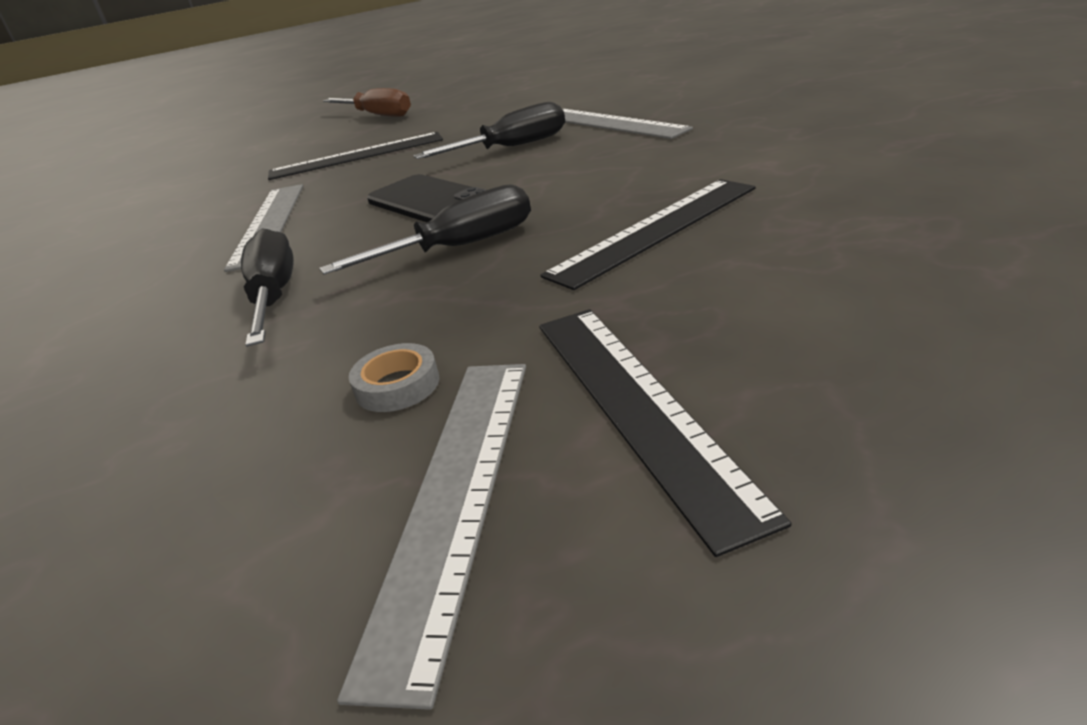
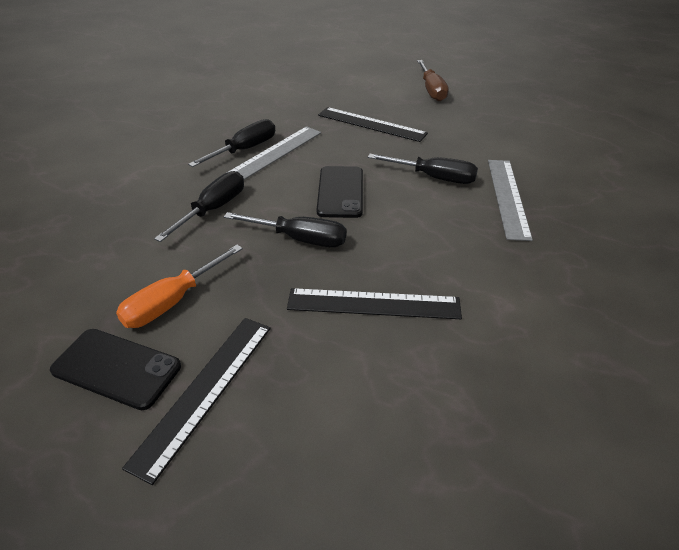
camera: 40 degrees right, 10 degrees up
(213, 242) = (244, 150): none -> black screwdriver
(397, 385) = (173, 301): grey tape -> orange screwdriver
(455, 495) = (116, 368): grey ruler -> black phone

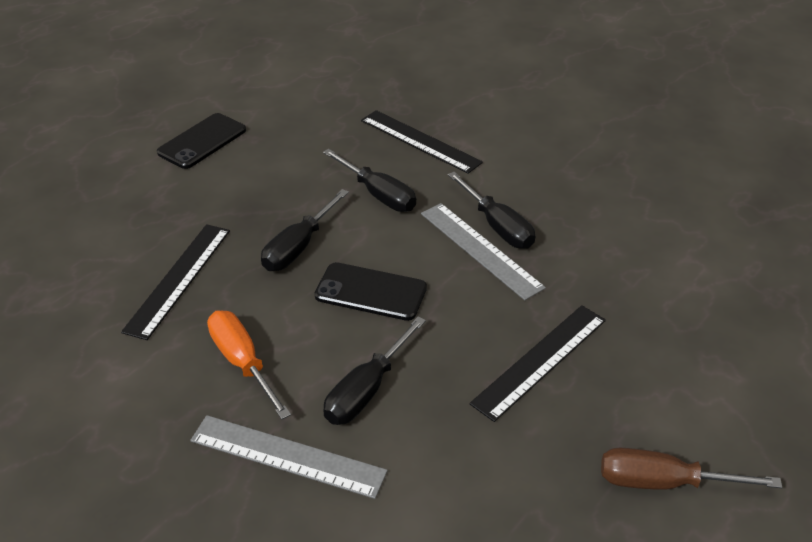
camera: 105 degrees right, 0 degrees up
(173, 301) = (255, 166): orange screwdriver -> orange screwdriver (243, 363)
(204, 391) = (154, 178): black ruler -> black ruler (420, 141)

